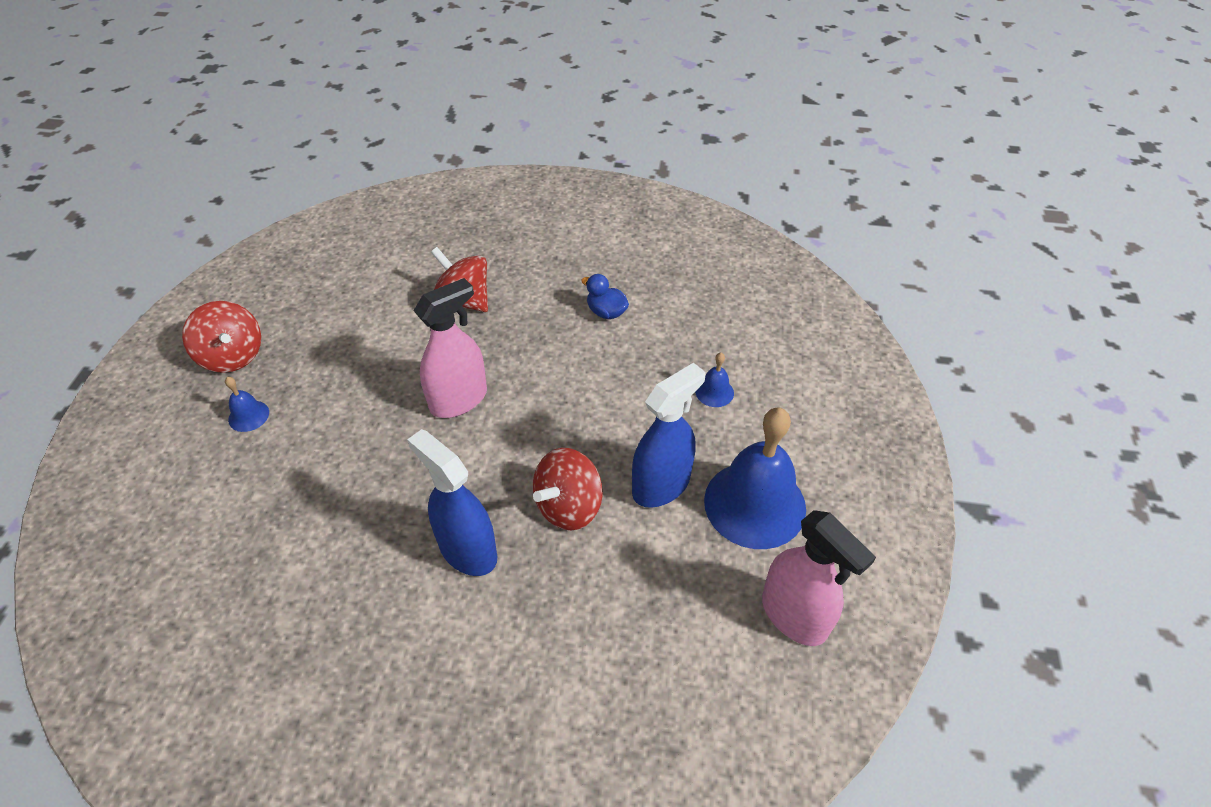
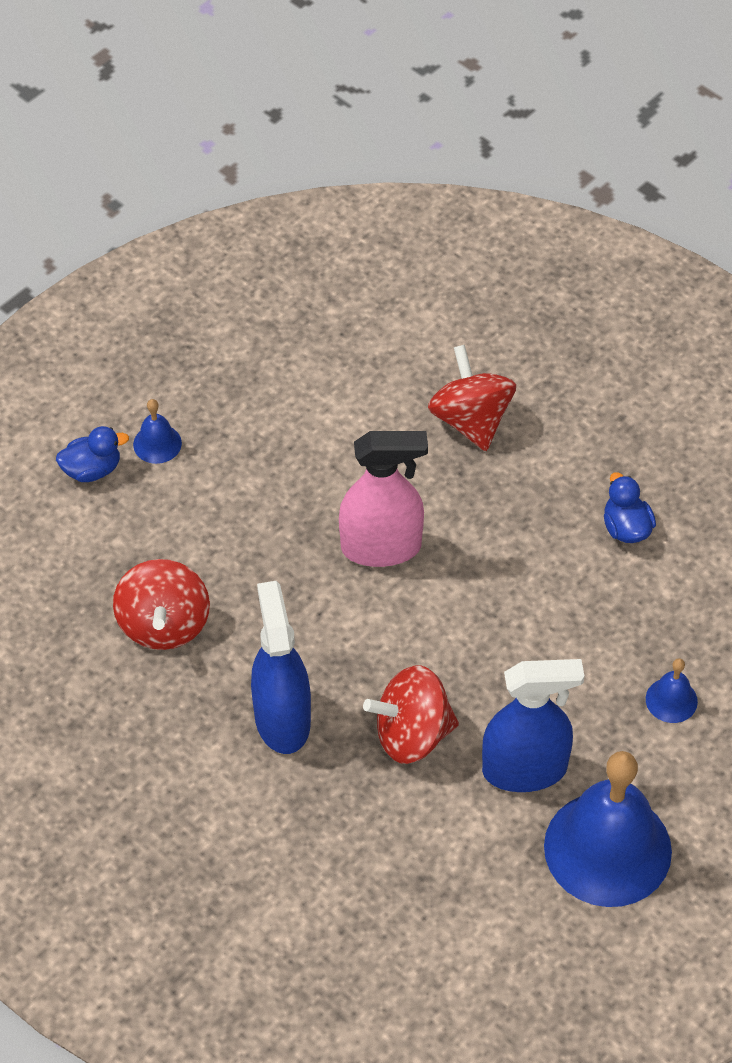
camera: 35 degrees right, 5 degrees up
(206, 457) = (92, 469): none -> blue duck
(232, 356) = (179, 358): red spinning top -> red spinning top (164, 624)
(794, 616) = (551, 978): pink spray bottle -> none

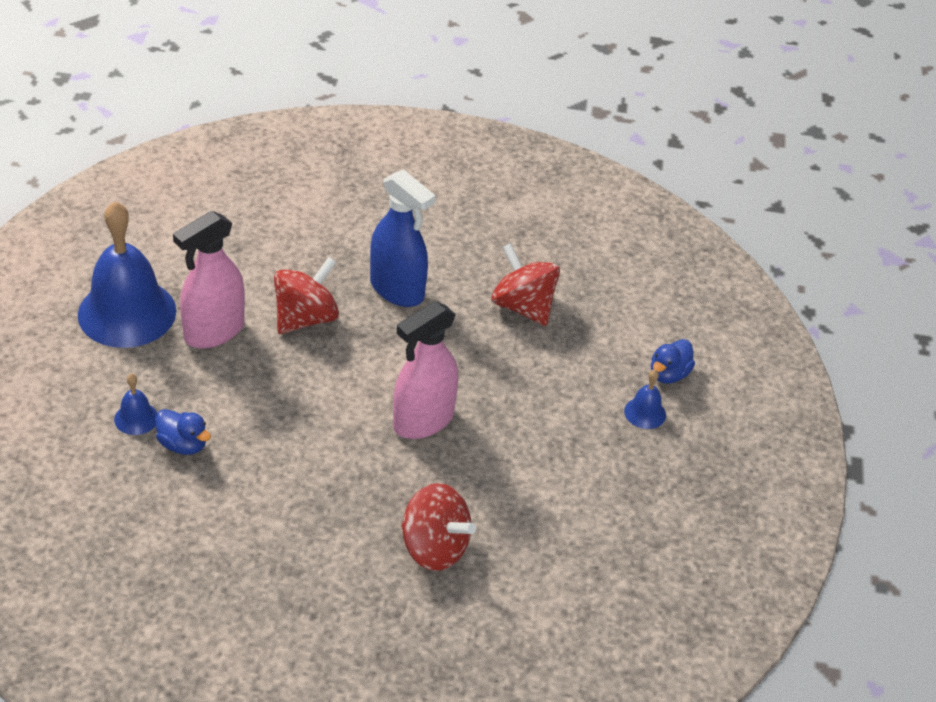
camera: 140 degrees right, 10 degrees down
(525, 769) = (214, 331): blue spray bottle -> pink spray bottle
(626, 528) = (248, 524): blue duck -> blue duck (183, 445)

